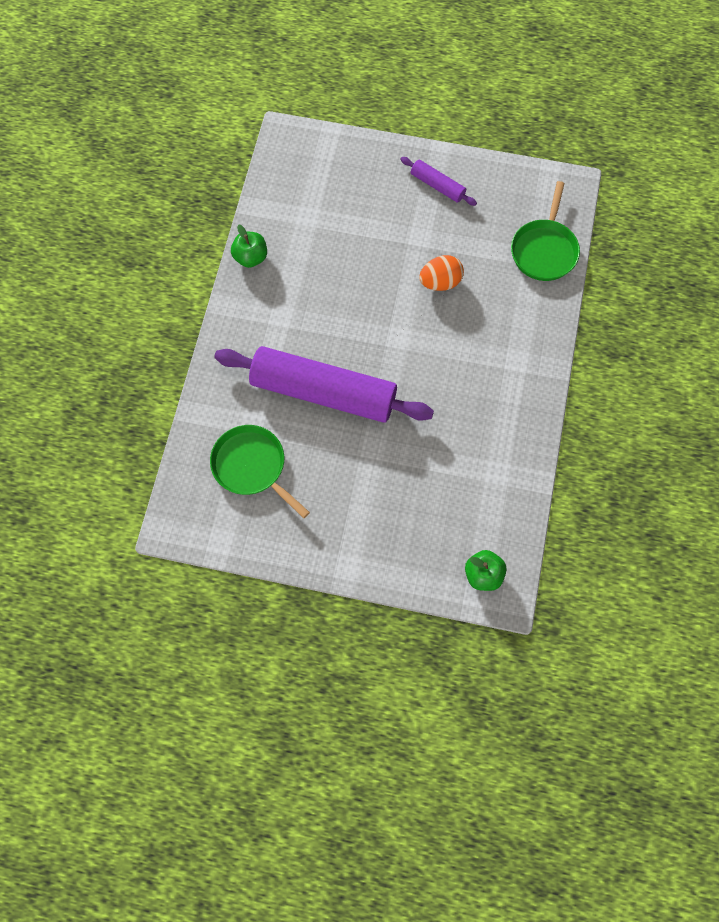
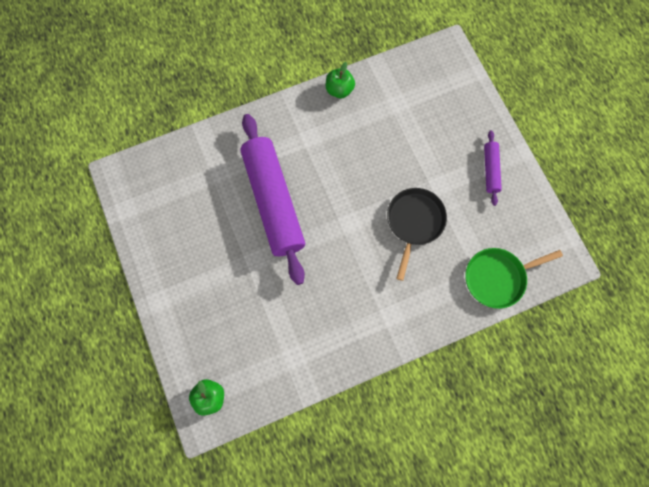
camera: 55 degrees right, 5 degrees up
(251, 466) = (189, 193): green pan -> none
(440, 282) = (414, 222): orange egg -> black pan

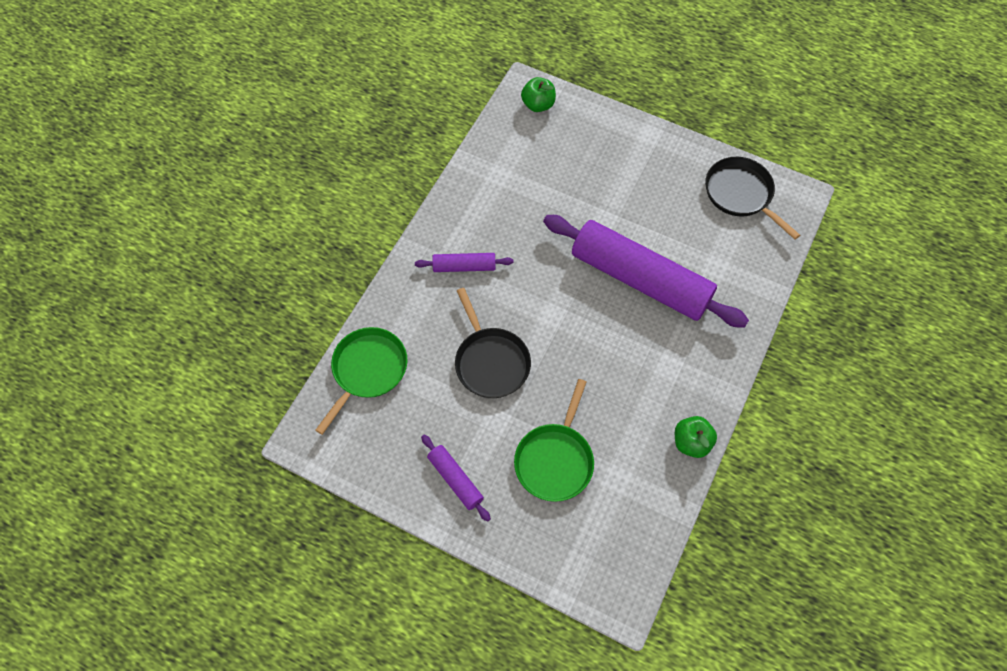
camera: 140 degrees right, 10 degrees down
(150, 206) = (740, 194): none -> black pan
(378, 302) = (464, 266): none -> purple rolling pin
(424, 137) = (555, 460): none -> green pan

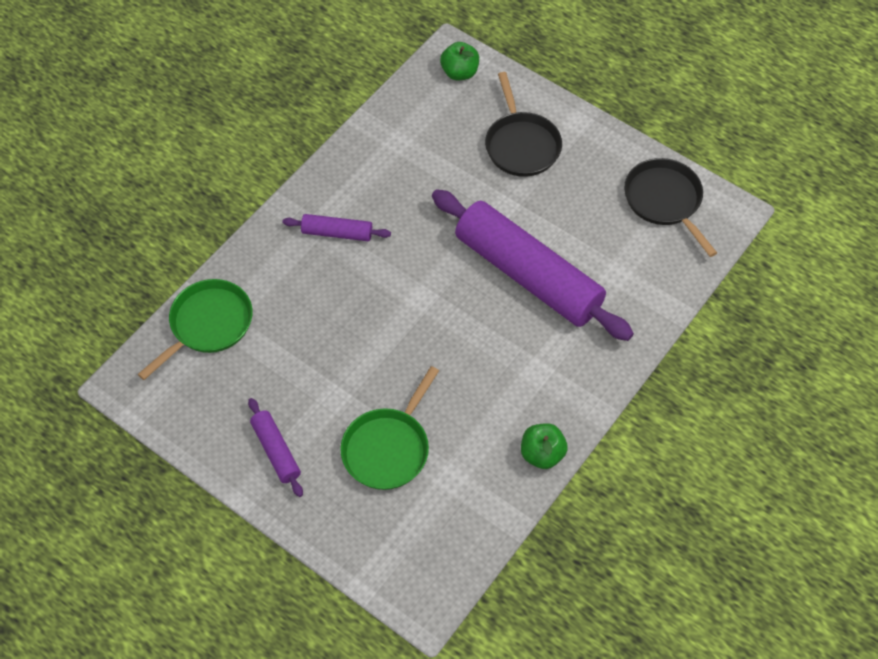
camera: 10 degrees right, 5 degrees down
(491, 362) = (342, 336): black pan -> black pan (521, 145)

